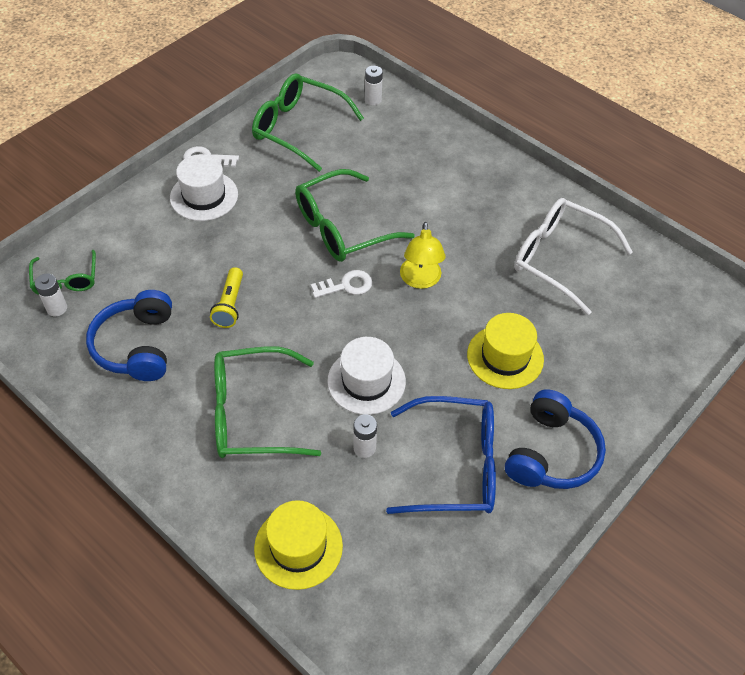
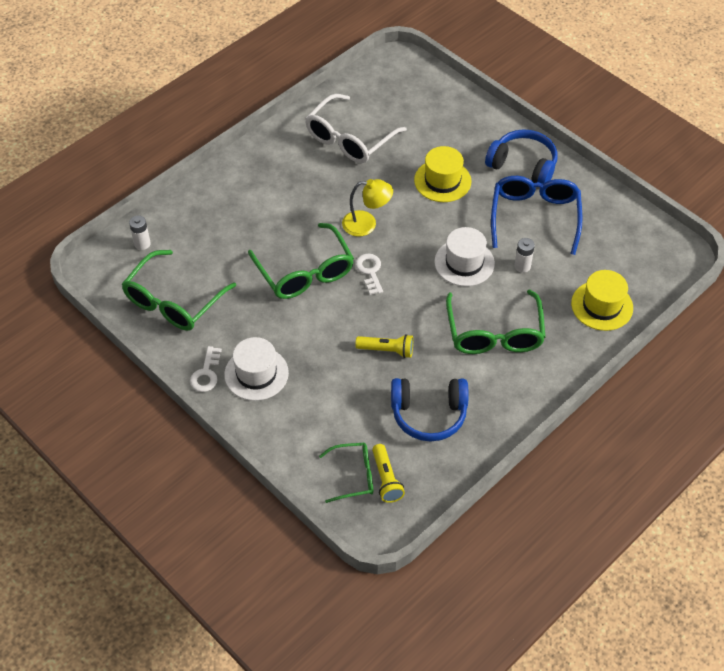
camera: 85 degrees left, 0 degrees up
(57, 308) = (386, 479): white battery -> yellow flashlight

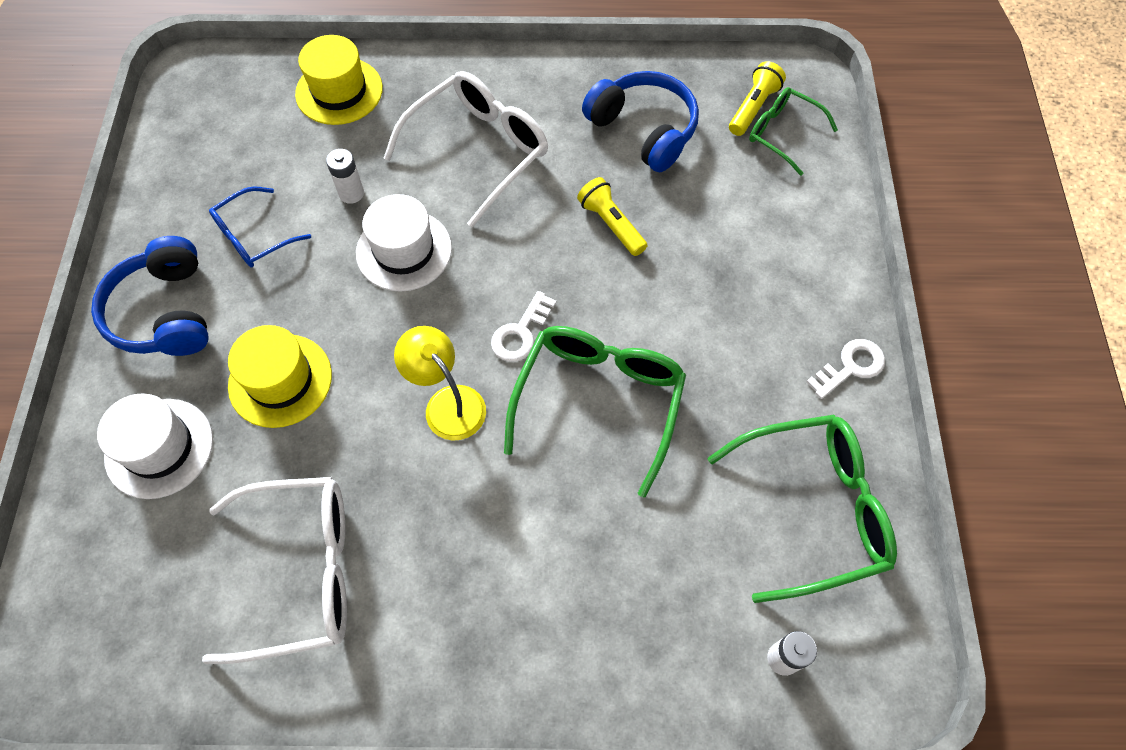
camera: 135 degrees left, 10 degrees up
(256, 373) = (788, 317): white hat -> white hat (159, 448)
(494, 333) = (479, 150): green glasses -> white glasses
(534, 216) = (254, 236): blue glasses -> blue glasses, size x0.58

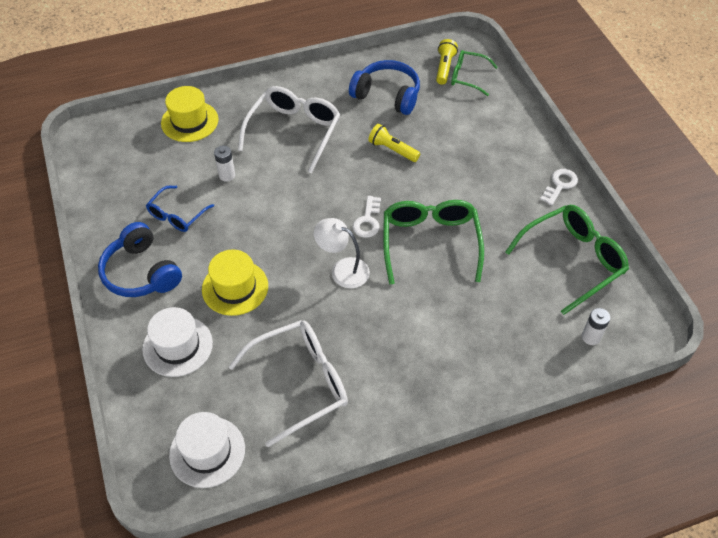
camera: 20 degrees left, 10 degrees down
(404, 250) = (275, 197): white hat -> white hat (207, 451)
(447, 403) = (343, 269): yellow lamp -> white lamp

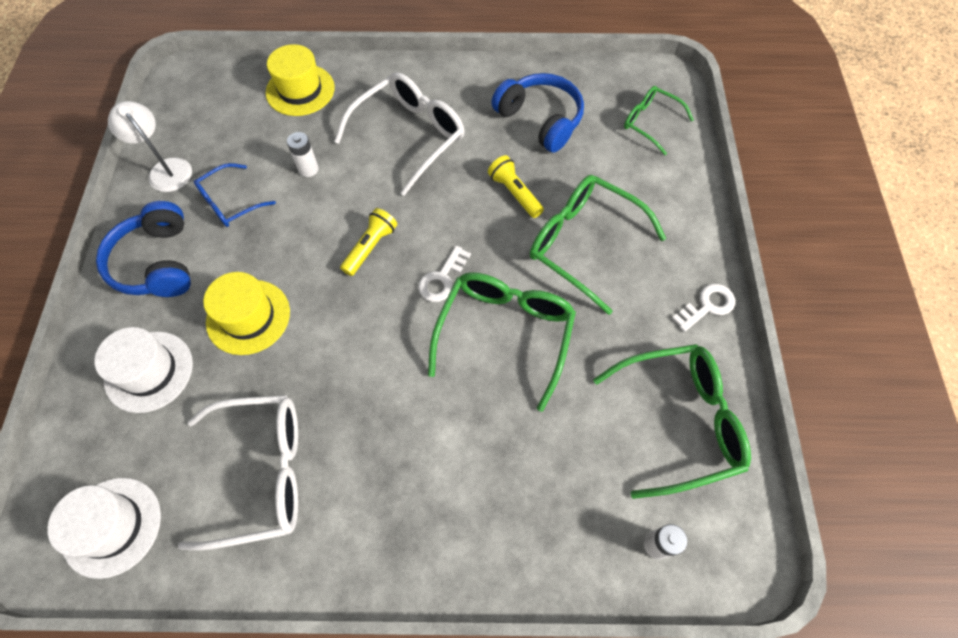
camera: 20 degrees right, 10 degrees up
(343, 269) = (382, 335): white lamp -> white lamp (166, 169)
(444, 68) = (626, 103): yellow flashlight -> yellow flashlight (370, 247)
(457, 169) = (583, 244): none -> green glasses

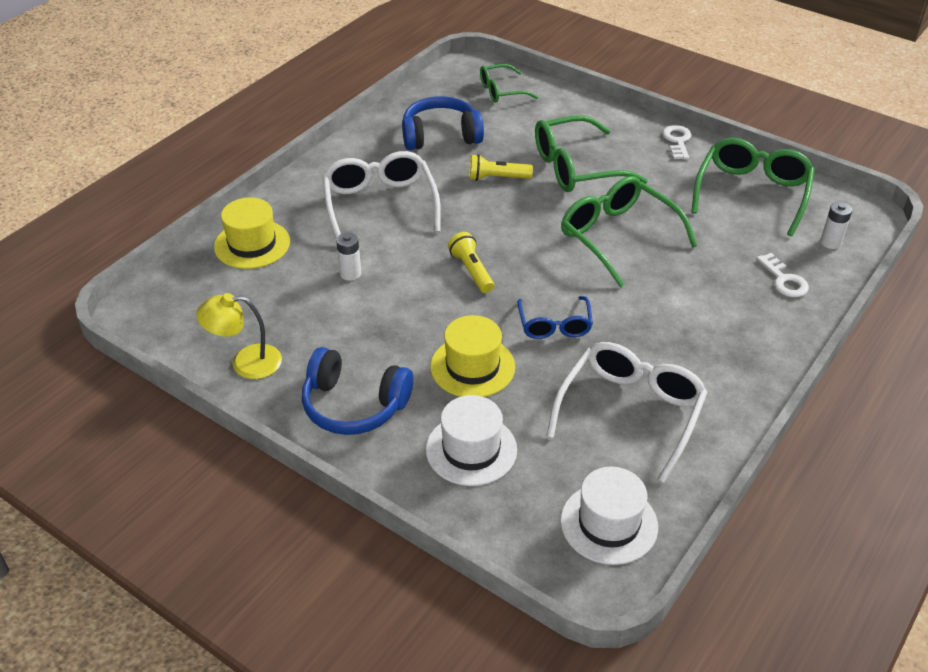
camera: 55 degrees left, 20 degrees down
(166, 169) = (246, 362): white lamp -> yellow lamp
(230, 203) = (335, 334): blue glasses -> blue glasses (554, 325)
(442, 279) = (540, 246): white key -> white key (784, 280)

